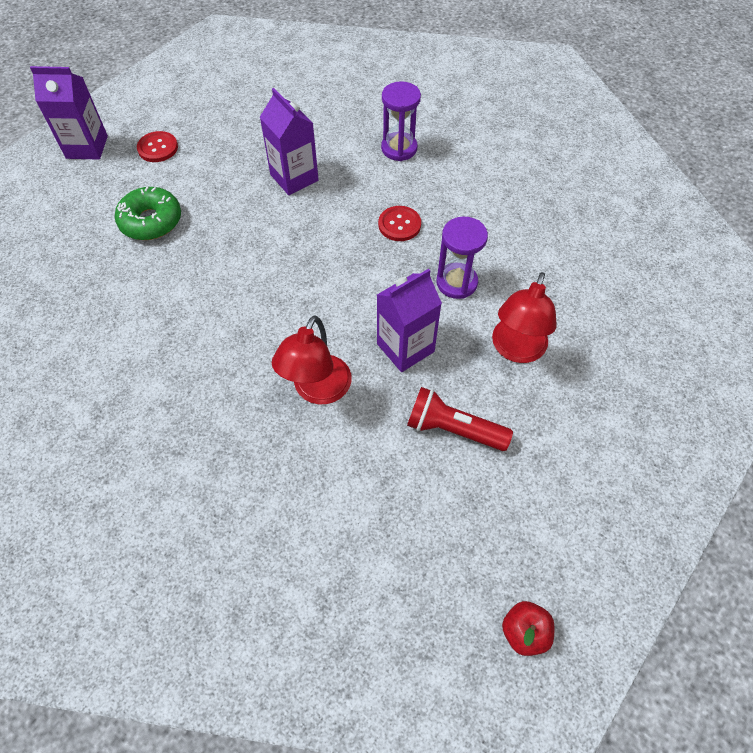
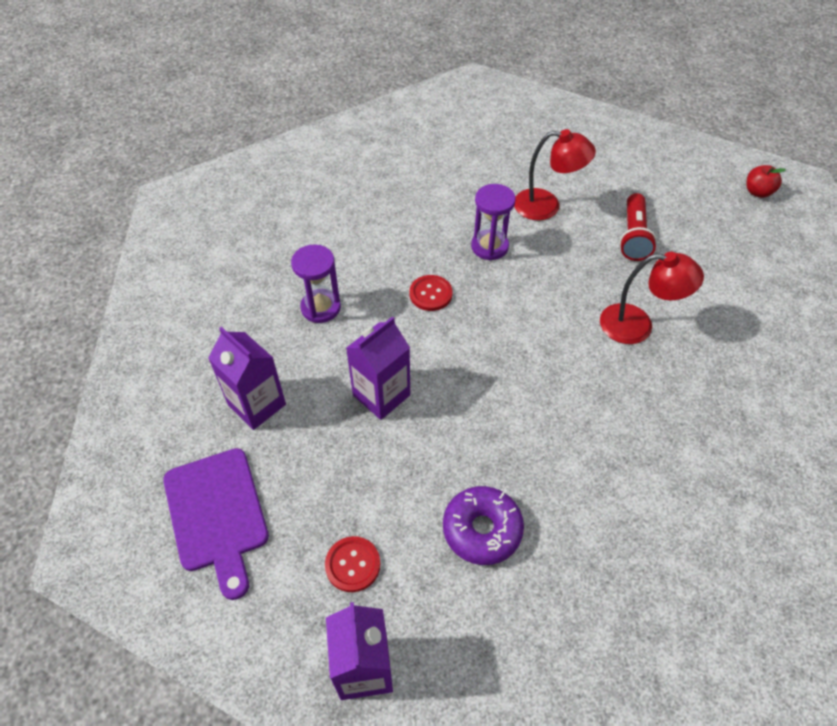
camera: 100 degrees left, 5 degrees down
(151, 221) = (482, 529): green donut -> purple donut
(224, 86) = (217, 514): none -> purple cutting board
(405, 347) = (571, 273): purple carton -> purple carton (257, 405)

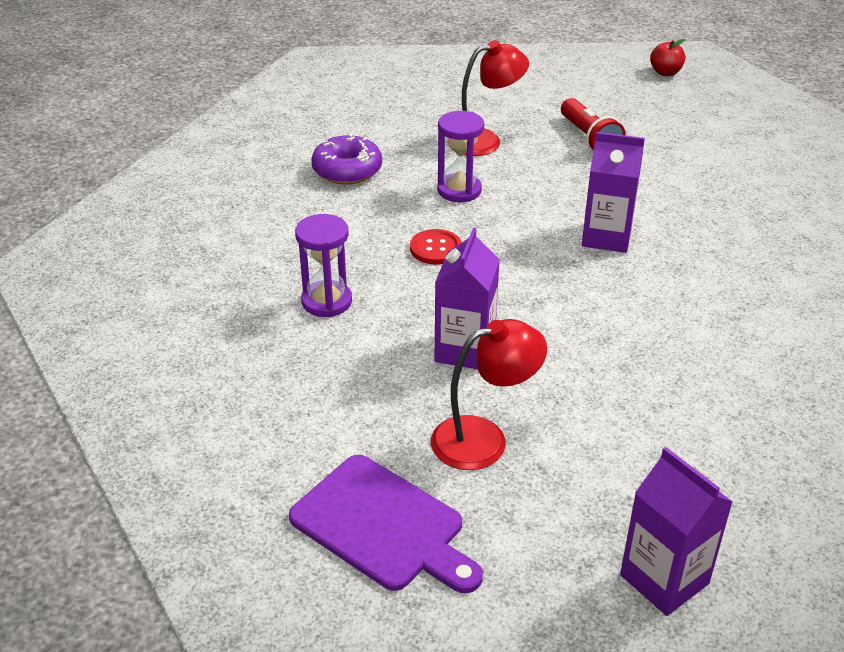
camera: 30 degrees left, 15 degrees down
(257, 405) = (335, 412): purple carton -> purple carton (606, 237)
(352, 564) = (571, 501): red button -> none
(482, 529) = (667, 416): purple donut -> purple donut (347, 170)
(637, 325) = (656, 204): red lamp -> red lamp (484, 439)

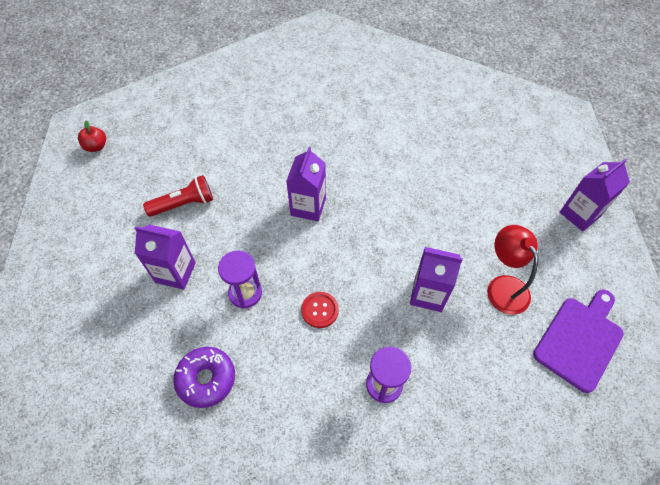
camera: 90 degrees left, 20 degrees up
(485, 141) = (175, 272): red lamp -> purple carton

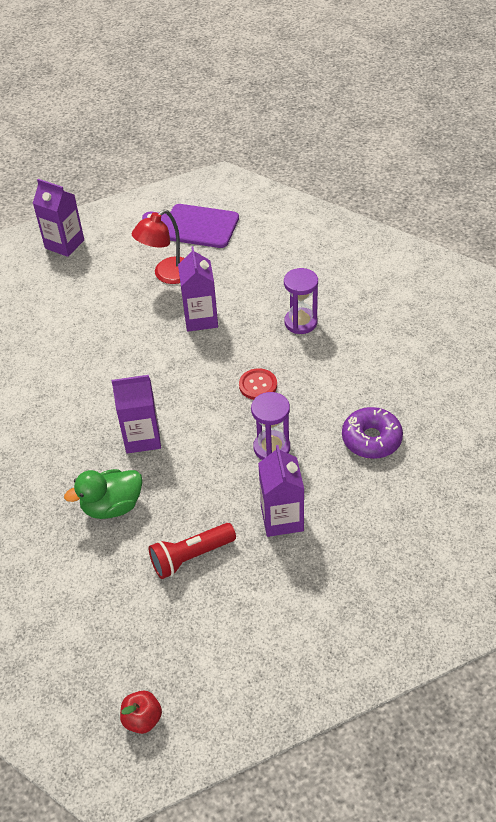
camera: 110 degrees left, 10 degrees down
(184, 204) = (191, 557): red flashlight -> red flashlight turned 75 degrees counterclockwise
(255, 171) = (112, 506): none -> green duck

